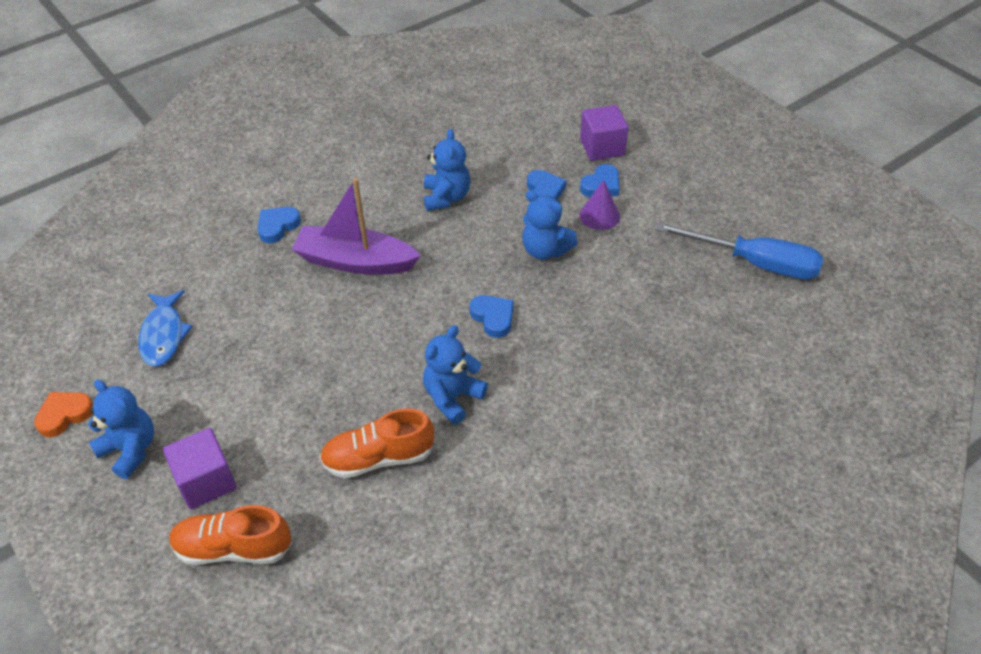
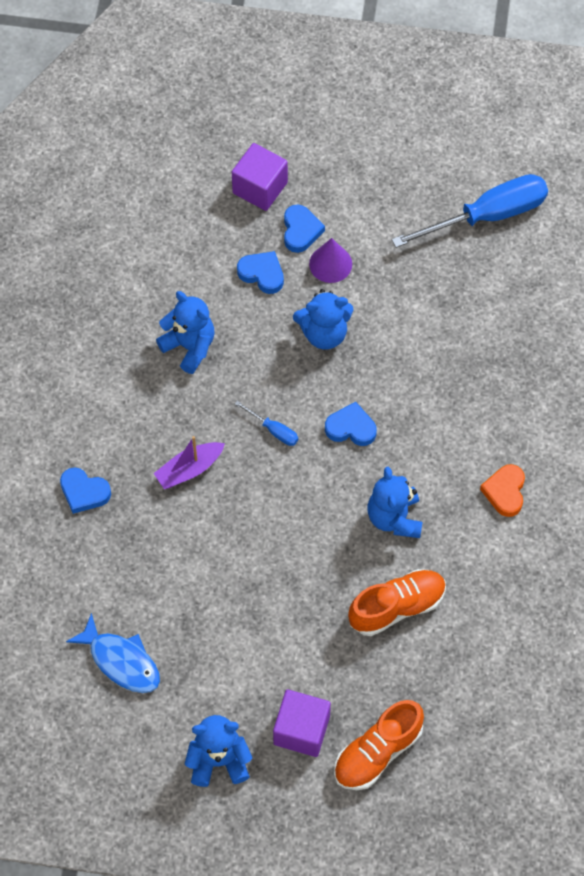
camera: 45 degrees left, 15 degrees up
(64, 415) = (134, 783): orange heart -> orange heart (505, 492)
(277, 226) = (84, 492): blue heart -> blue heart turned 60 degrees counterclockwise
(355, 261) = (189, 469): purple boat -> purple boat, size x0.57
(378, 458) = (397, 607): orange shoe -> orange shoe turned 150 degrees counterclockwise
(438, 280) = (273, 430): none -> blue screwdriver

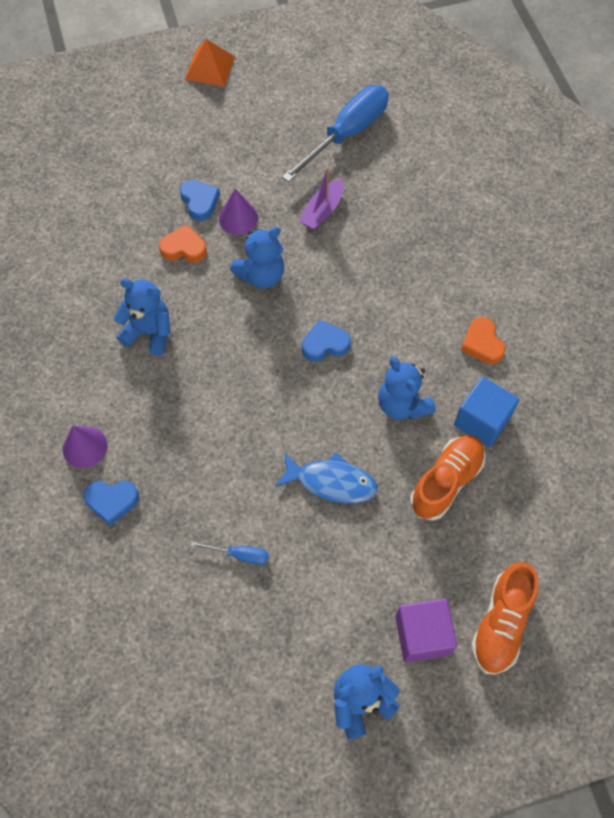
camera: 25 degrees left, 0 degrees up
(82, 432) = (85, 447): none -> purple cone
(121, 661) = (221, 647): blue fish -> blue fish (331, 482)
(189, 469) = (200, 439): purple boat -> purple boat (322, 211)
(260, 188) = (148, 181): purple cube -> none
(262, 274) = (184, 248): blue heart -> orange heart
(273, 430) = (259, 373): blue screwdriver -> blue screwdriver (239, 555)
(382, 84) = (210, 68): none -> orange pyramid
(462, 566) = (482, 421): none -> blue cube

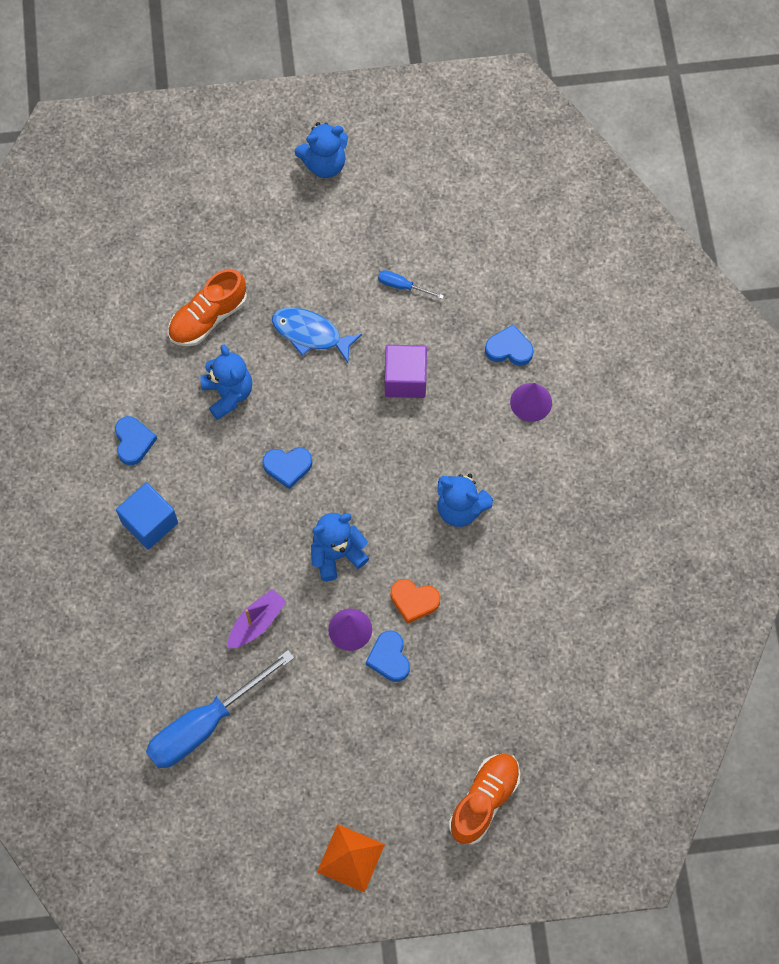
camera: 170 degrees left, 5 degrees up
(422, 635) = (264, 202): purple cube -> purple cube (405, 379)
(482, 343) = (133, 442): orange heart -> blue heart
(482, 421) = (158, 366): blue cube -> blue cube (149, 523)
(501, 623) = (197, 200): orange shoe -> orange shoe (484, 800)

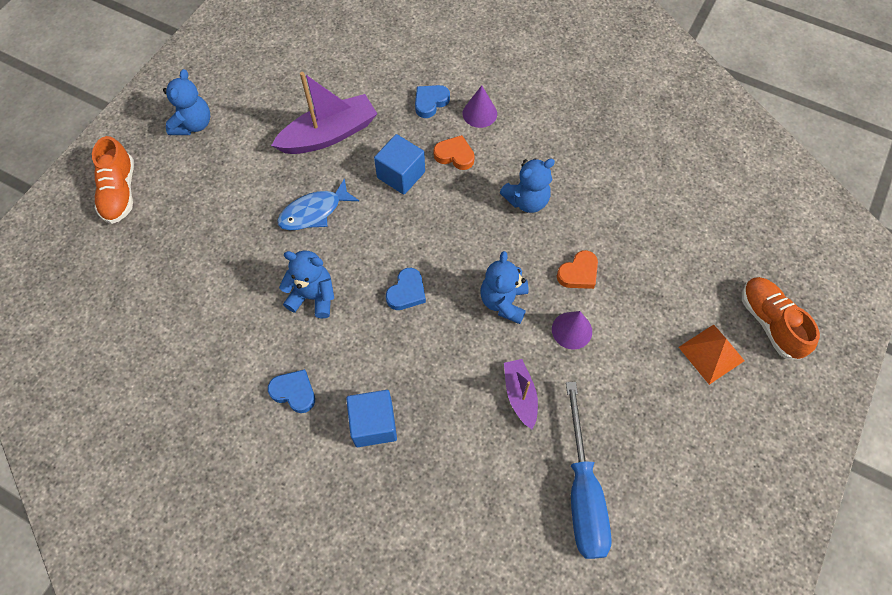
camera: 55 degrees left, 5 degrees down
(208, 317) = (239, 272): orange shoe -> orange shoe (120, 192)
(350, 858) = (767, 448): orange pyramid -> orange pyramid (711, 354)
(389, 658) = (613, 317): blue heart -> none
(402, 286) = (329, 134): blue screwdriver -> purple boat
(405, 379) = (401, 175): purple cube -> blue cube
(463, 411) = (455, 155): none -> orange heart

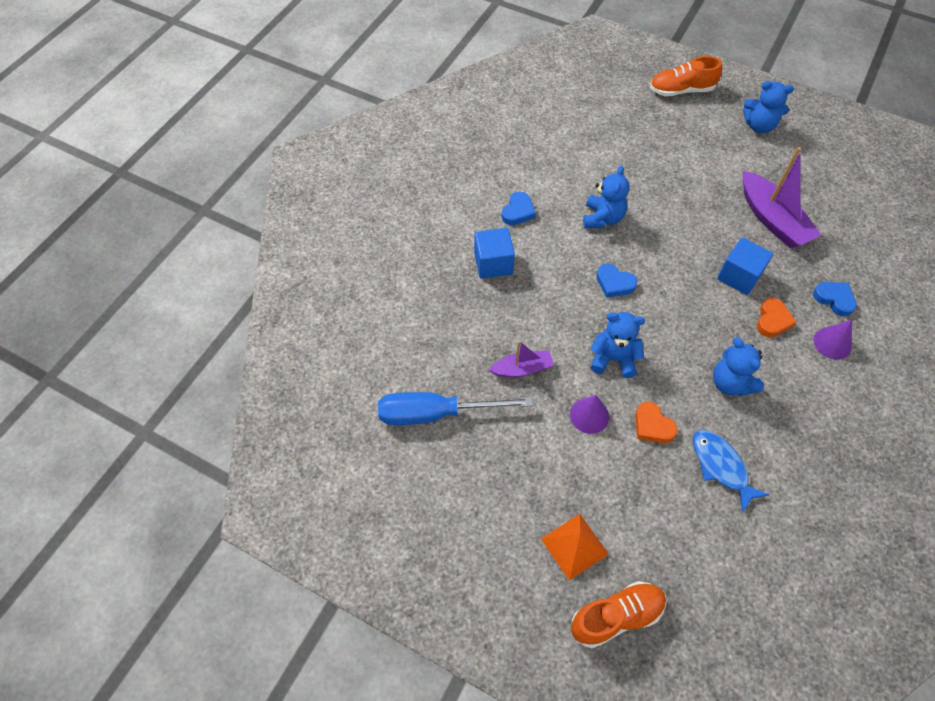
camera: 90 degrees right, 5 degrees down
(314, 212) = (685, 214): blue fish -> blue fish (721, 466)

